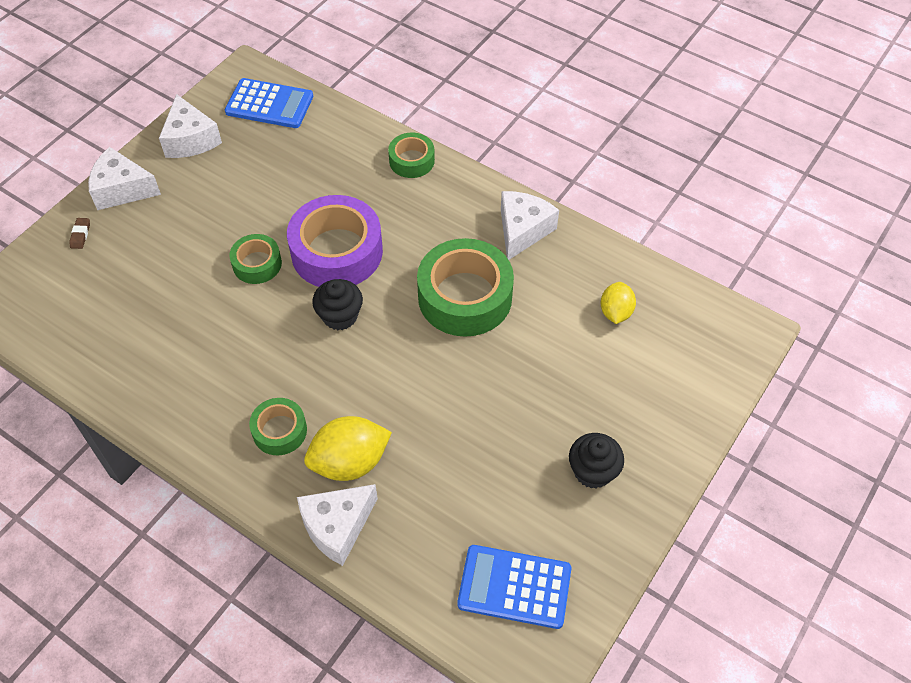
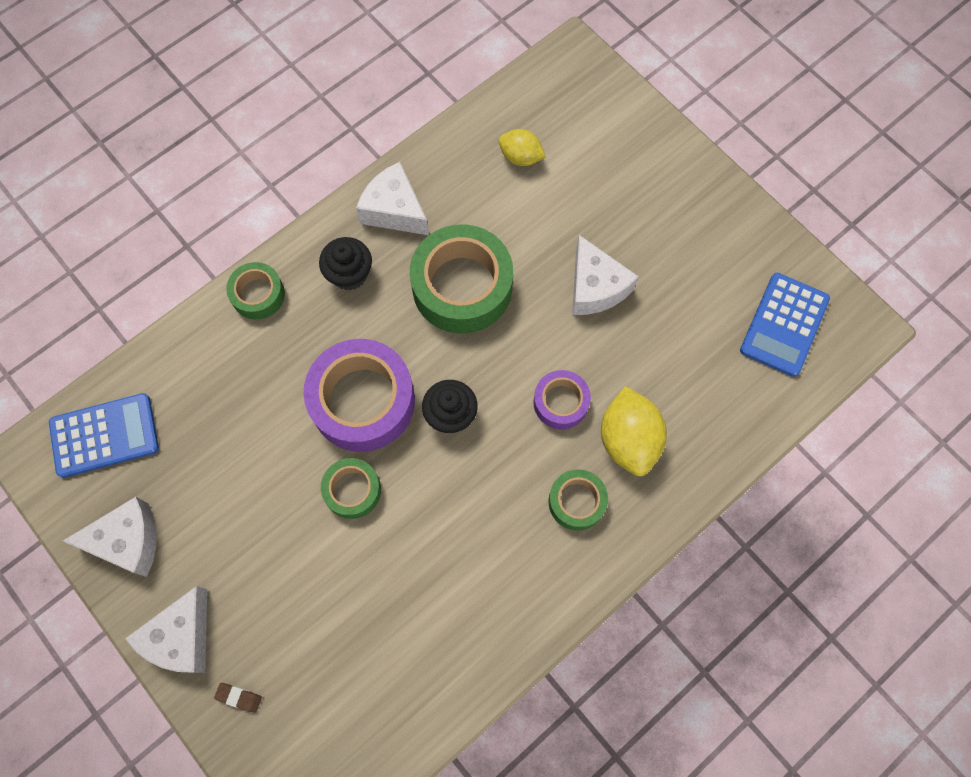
camera: 75 degrees left, 15 degrees up
(269, 104) = (104, 435): blue calculator -> blue calculator turned 45 degrees clockwise
(337, 527) = (696, 465): white cheese -> white cheese (595, 287)
(373, 398) = (560, 402): none -> purple tape
(593, 471) = (686, 229): black cupcake -> black cupcake (349, 274)

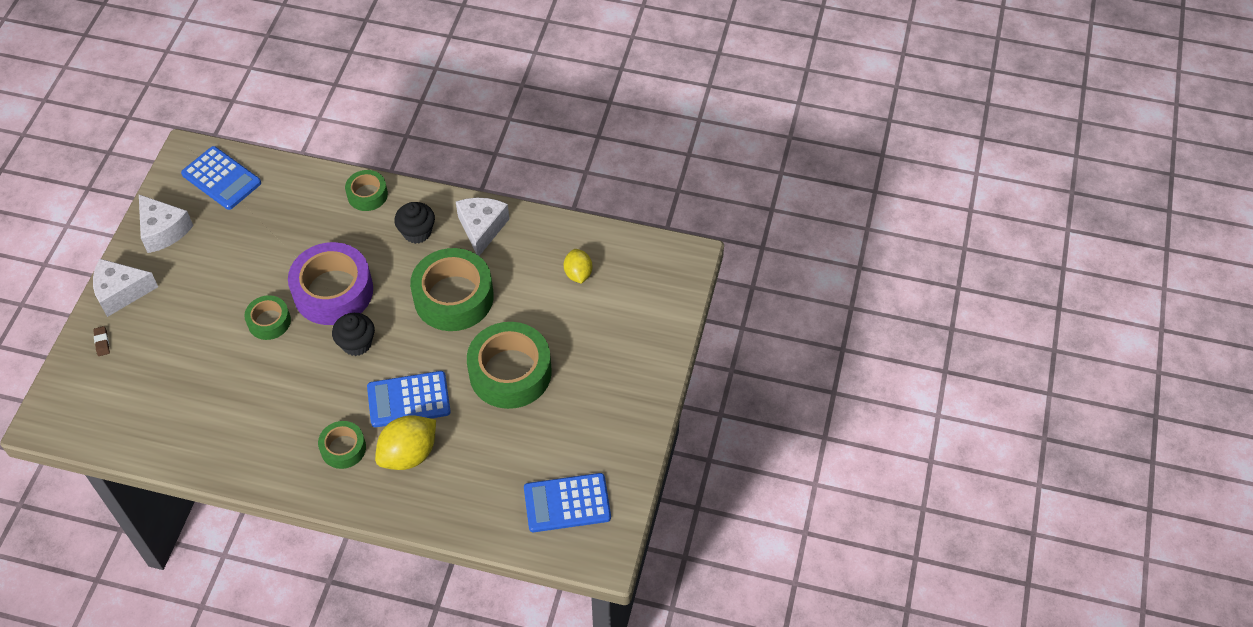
camera: 55 degrees right, 15 degrees down
(560, 402) = (408, 400): purple tape -> blue calculator
(595, 287) = (510, 372): white cheese -> green tape

